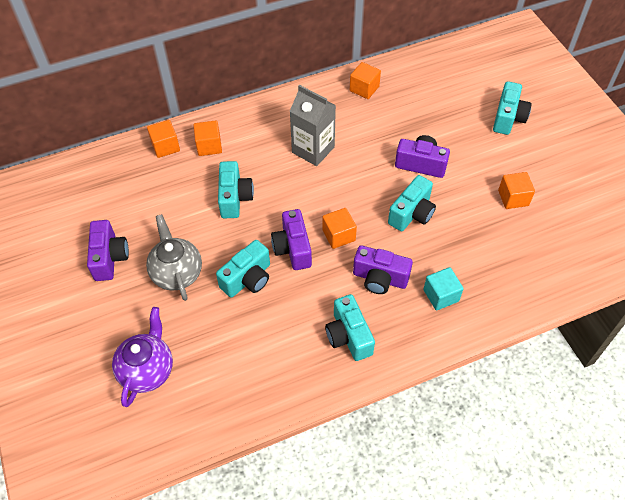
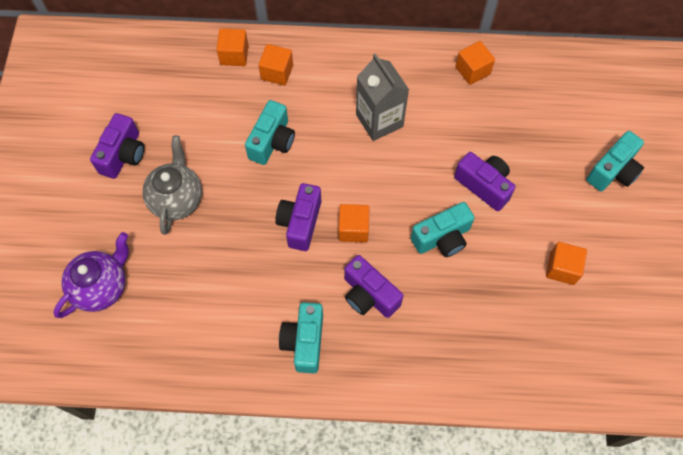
camera: 25 degrees right, 10 degrees up
(248, 279) = (240, 236): turquoise camera -> none
(441, 295) = (421, 342): turquoise cube -> none

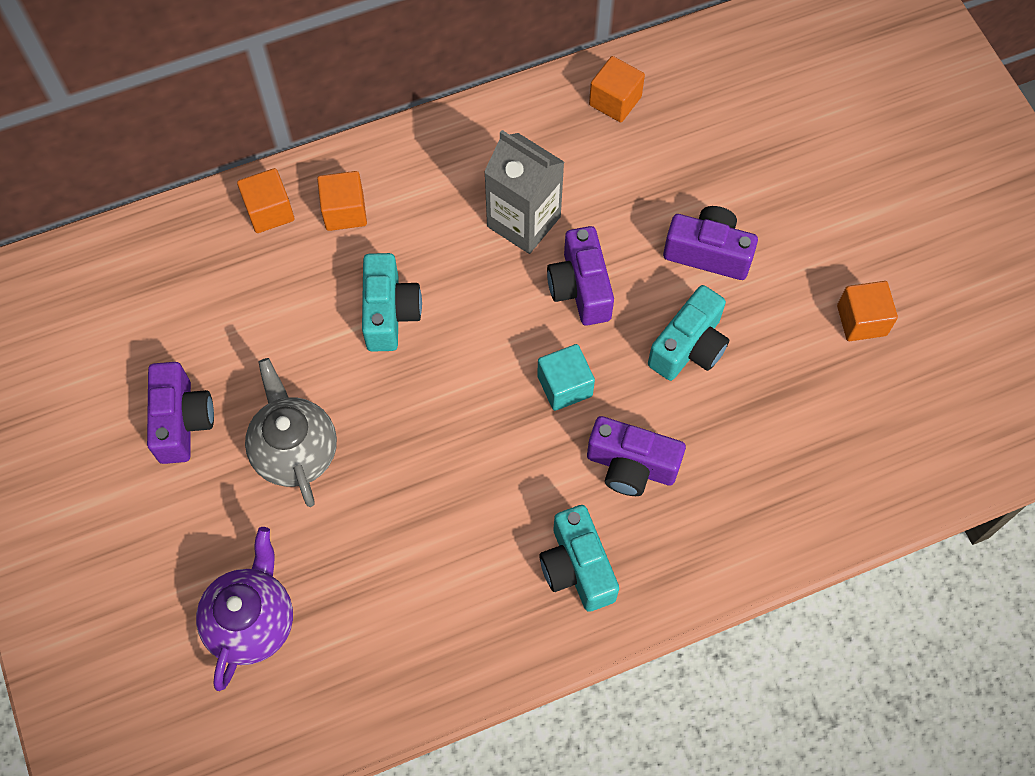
camera: 25 degrees left, 0 degrees up
(300, 223) = (487, 409): purple camera -> purple camera (580, 288)
(353, 229) = (564, 386): orange cube -> turquoise cube
(613, 171) = (863, 164): turquoise camera -> none

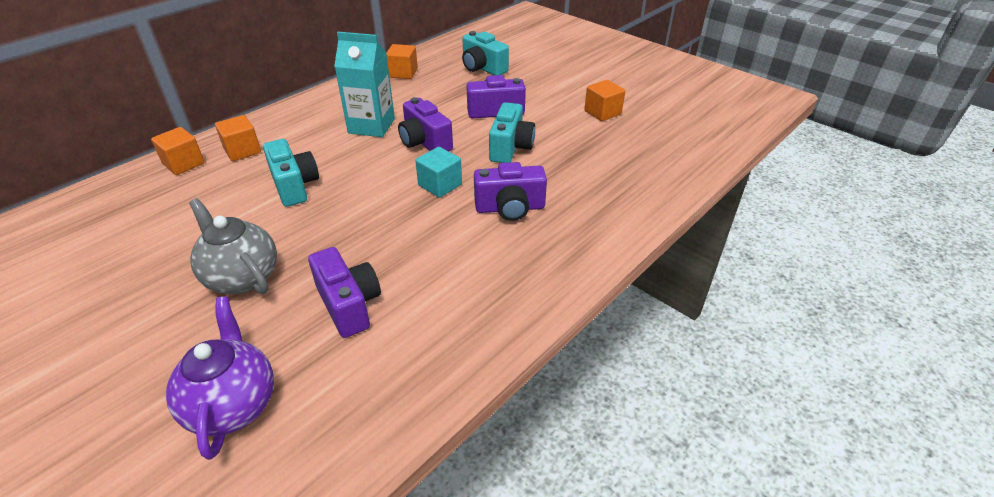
camera: 25 degrees left, 25 degrees down
(182, 421) = (131, 290): purple camera -> purple camera (349, 304)
(523, 221) = (371, 126): grey carton -> turquoise carton
(577, 567) = (506, 271): turquoise camera -> turquoise camera (482, 68)

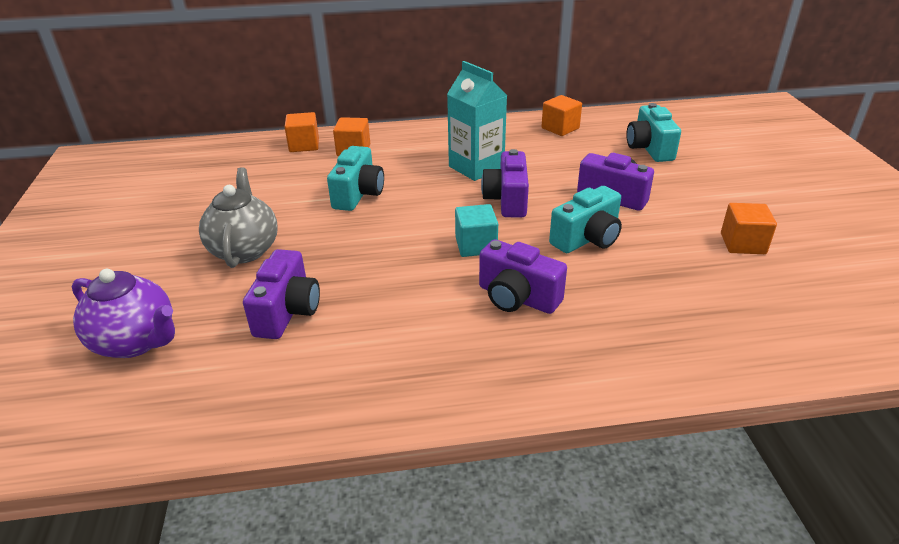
camera: 40 degrees right, 5 degrees down
(233, 404) = (136, 342): purple teapot -> purple teapot turned 90 degrees clockwise

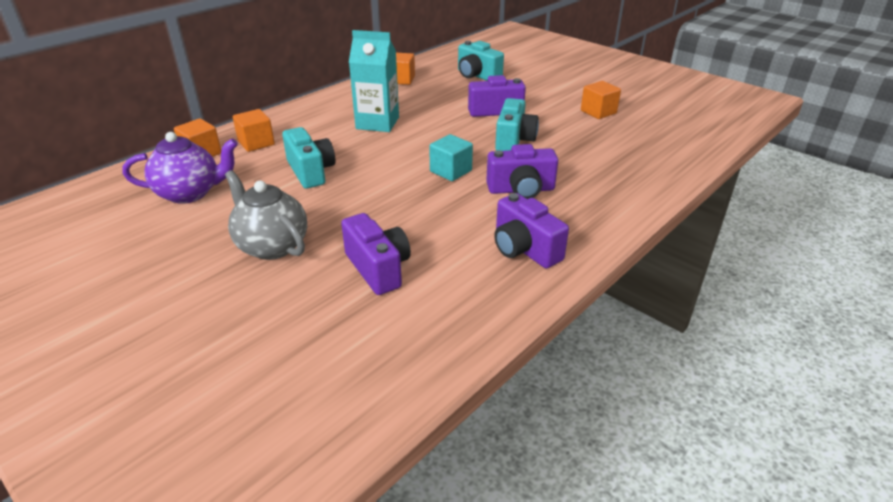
camera: 40 degrees left, 0 degrees up
(136, 342) = (279, 349): purple teapot -> purple teapot (190, 193)
(507, 200) = (431, 136): purple camera -> purple camera (524, 249)

